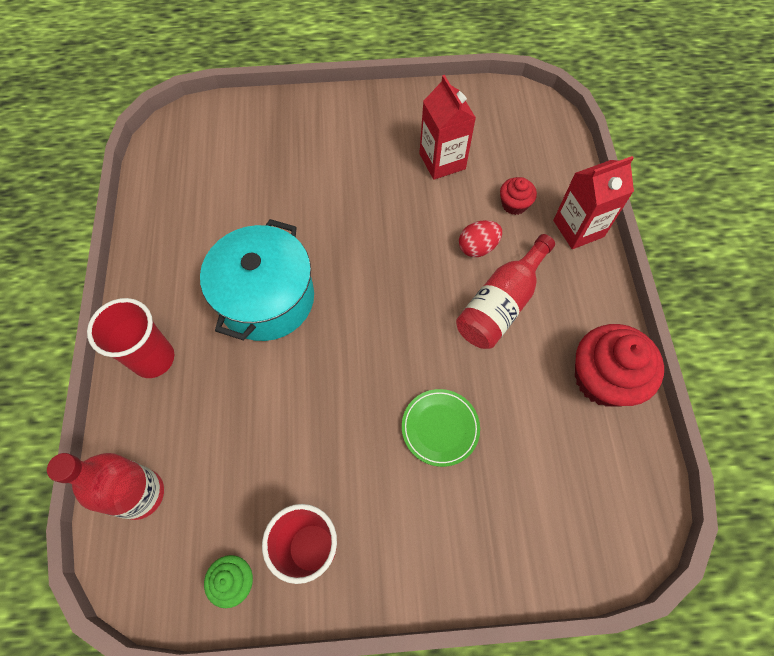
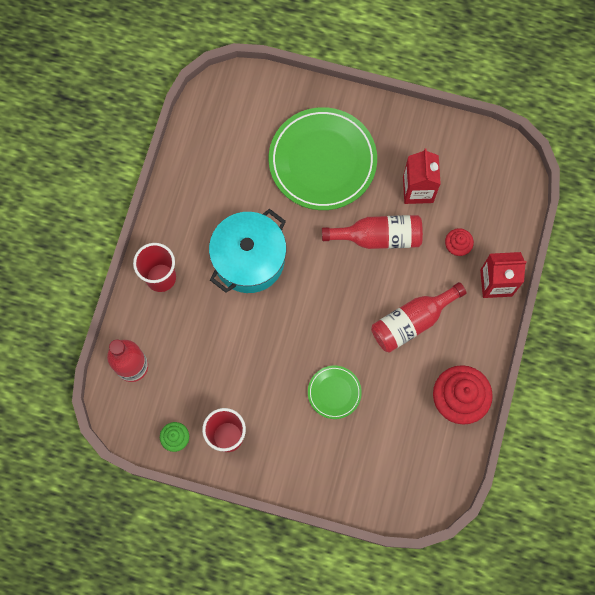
camera: 20 degrees right, 10 degrees up
(320, 165) = (322, 161): none -> green plate
(418, 223) = (378, 237): none -> red bottle
(477, 247) = (414, 272): red egg -> none

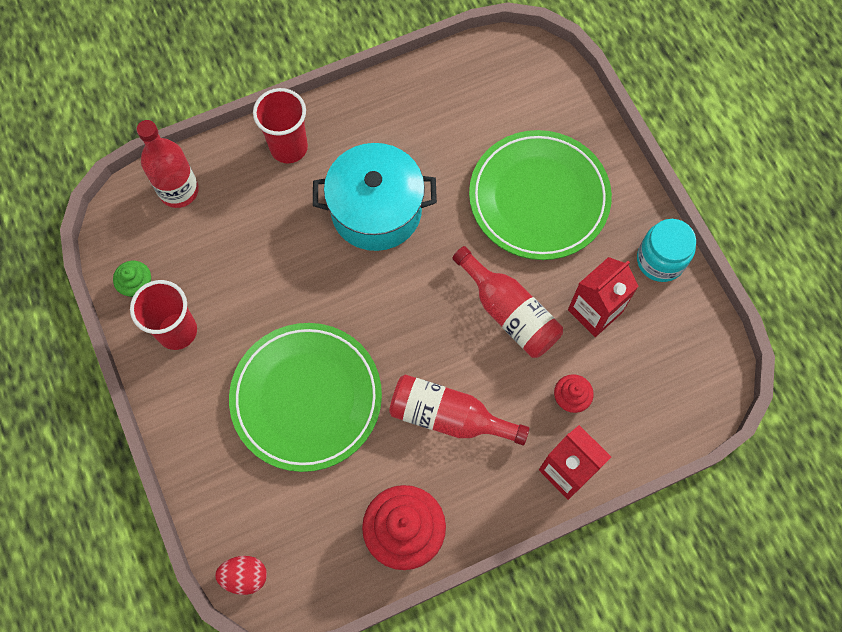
camera: 50 degrees right, 5 degrees down
(334, 392) = (306, 398): green plate -> green plate, size x2.11
(411, 508) = (245, 576): none -> red egg
(418, 128) = (660, 260): none -> turquoise jar

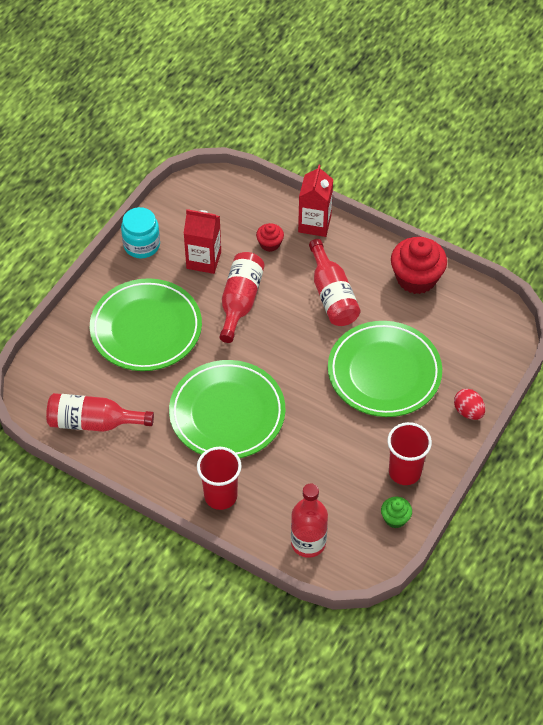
camera: 125 degrees left, 15 degrees down
(245, 576) = (509, 337): red egg -> red egg (468, 411)
(376, 210) = (227, 413): turquoise pot -> green plate
(457, 88) = (93, 422): none -> red bottle

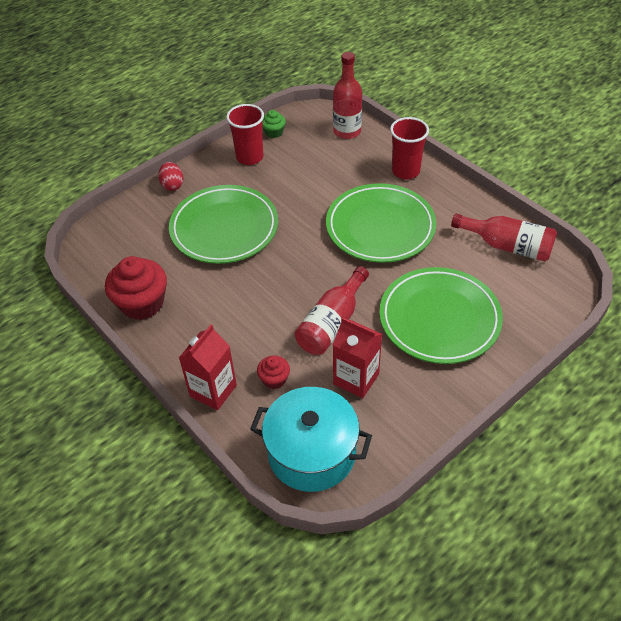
camera: 160 degrees left, 5 degrees down
(142, 245) = (424, 416): turquoise jar -> none
(219, 200) = (311, 453): none -> turquoise pot
(332, 295) = (235, 307): red bottle -> none

